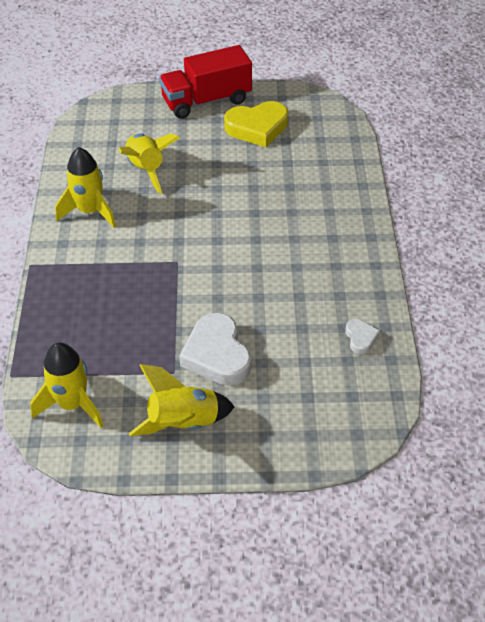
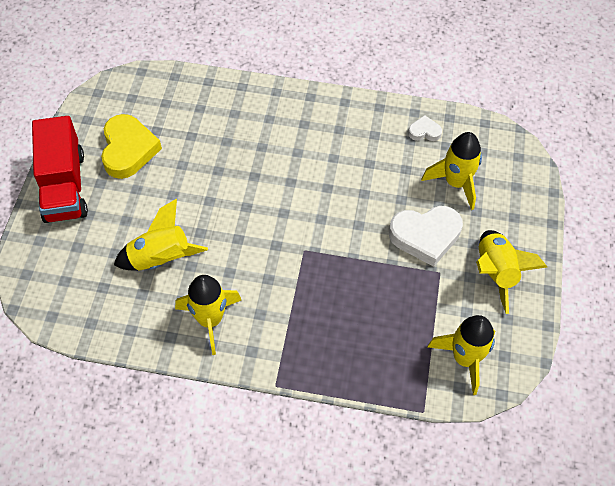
camera: 80 degrees left, 10 degrees up
(297, 374) = (455, 183): none -> yellow rocket

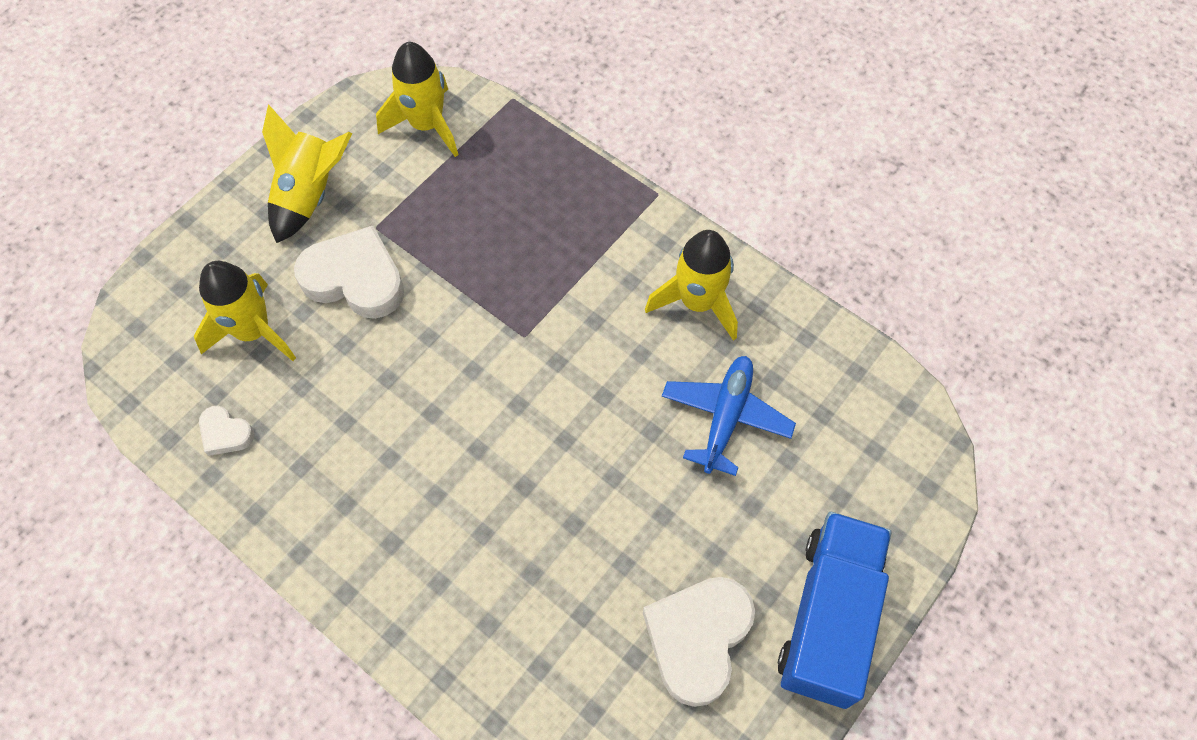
camera: 150 degrees left, 5 degrees up
(64, 186) = (828, 617): red truck -> blue truck
(128, 150) = (698, 639): yellow heart -> white heart
(161, 259) = (726, 417): yellow rocket -> blue plane

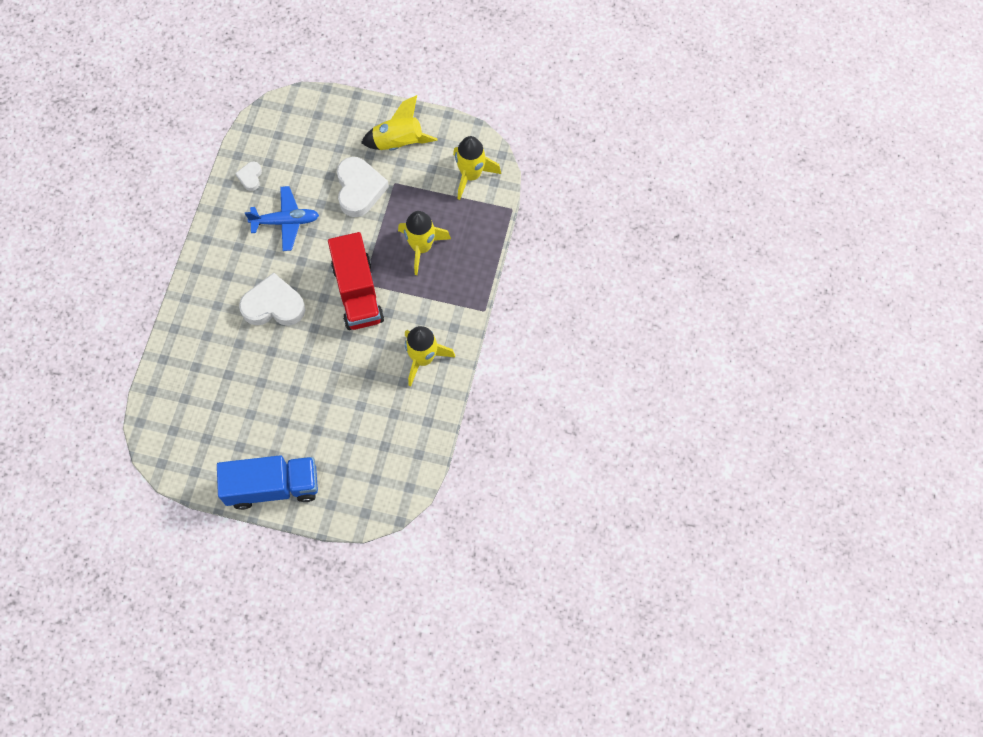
camera: 65 degrees right, 5 degrees up
(253, 331) = (308, 160): yellow rocket -> yellow rocket (422, 247)
(536, 350) = (358, 292): none -> red truck
(698, 639) = (237, 430): white heart -> white heart (273, 305)
(726, 417) = (360, 399): blue plane -> blue plane (285, 222)

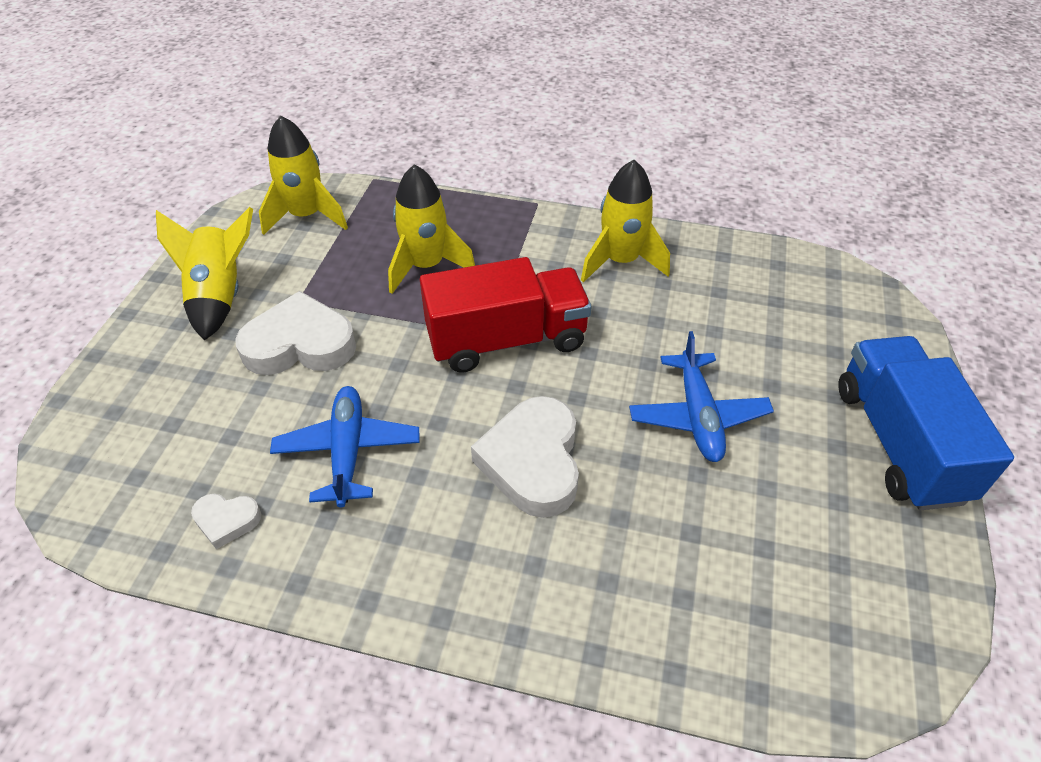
camera: 90 degrees left, 20 degrees down
(297, 387) = (697, 416): none -> blue plane

